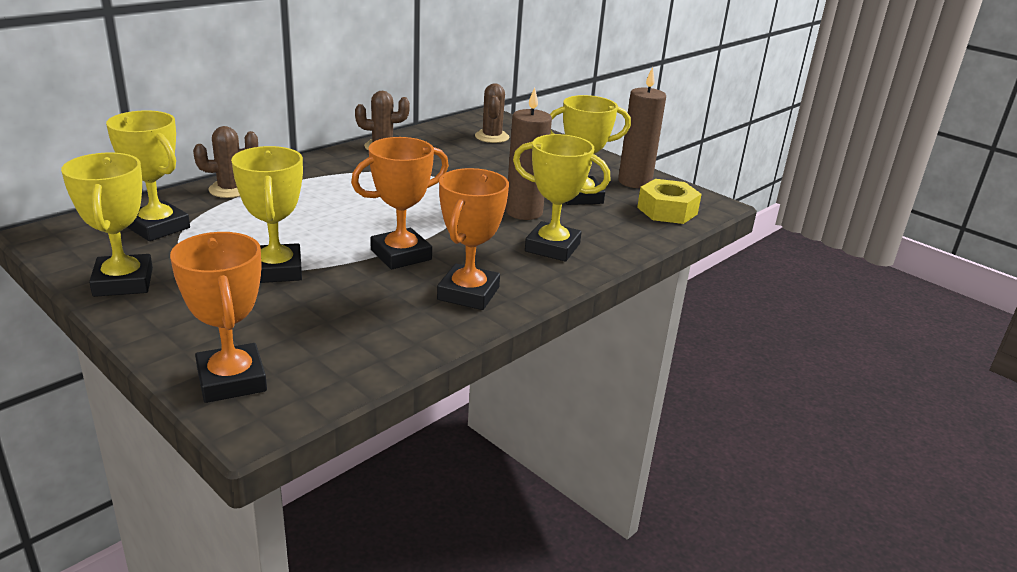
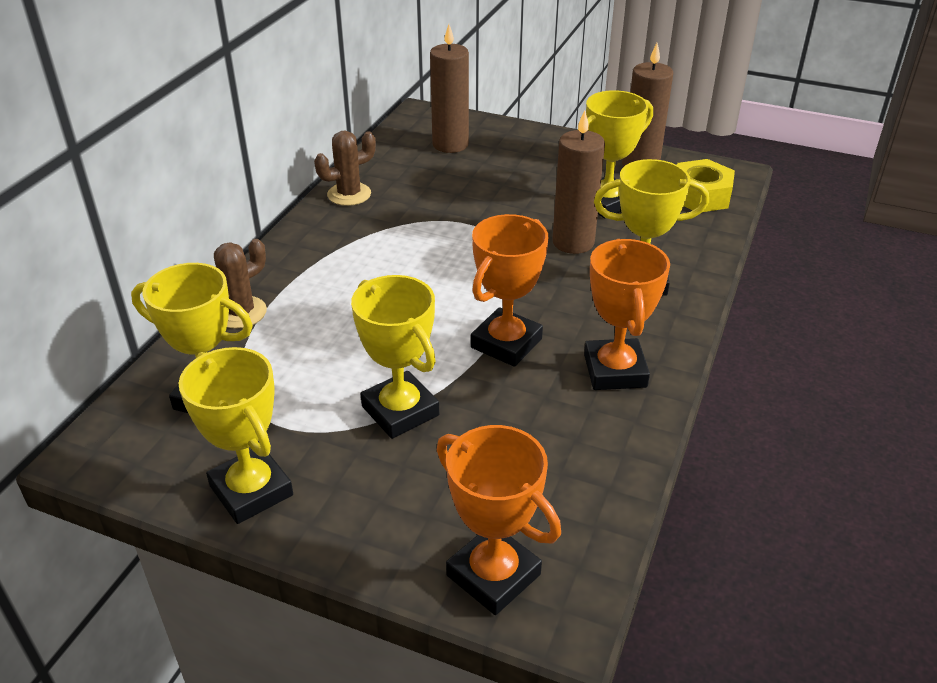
camera: 20 degrees left, 10 degrees up
(492, 137) = (450, 144): brown cactus -> brown candle

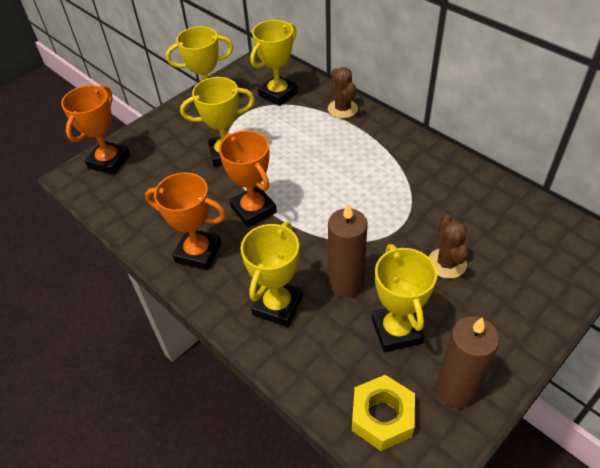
camera: 115 degrees right, 10 degrees up
(349, 194) = (463, 173): brown cactus -> brown cactus (447, 263)
(450, 144) = (534, 251): brown candle -> none
(493, 575) = (109, 161): orange trophy -> orange trophy turned 45 degrees counterclockwise

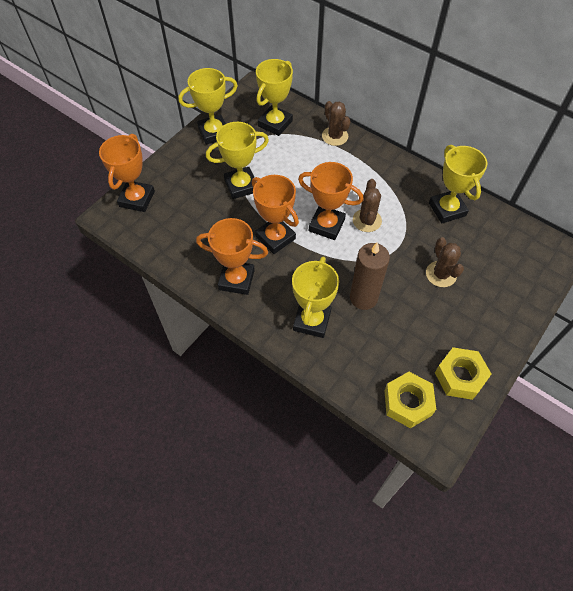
camera: 10 degrees left, 10 degrees up
(316, 200) = (326, 225): none -> orange trophy
(364, 198) = (367, 220): none -> brown cactus
(396, 331) = (409, 334): yellow trophy -> yellow trophy (447, 209)
(456, 390) = (460, 376): brown candle -> yellow nut

